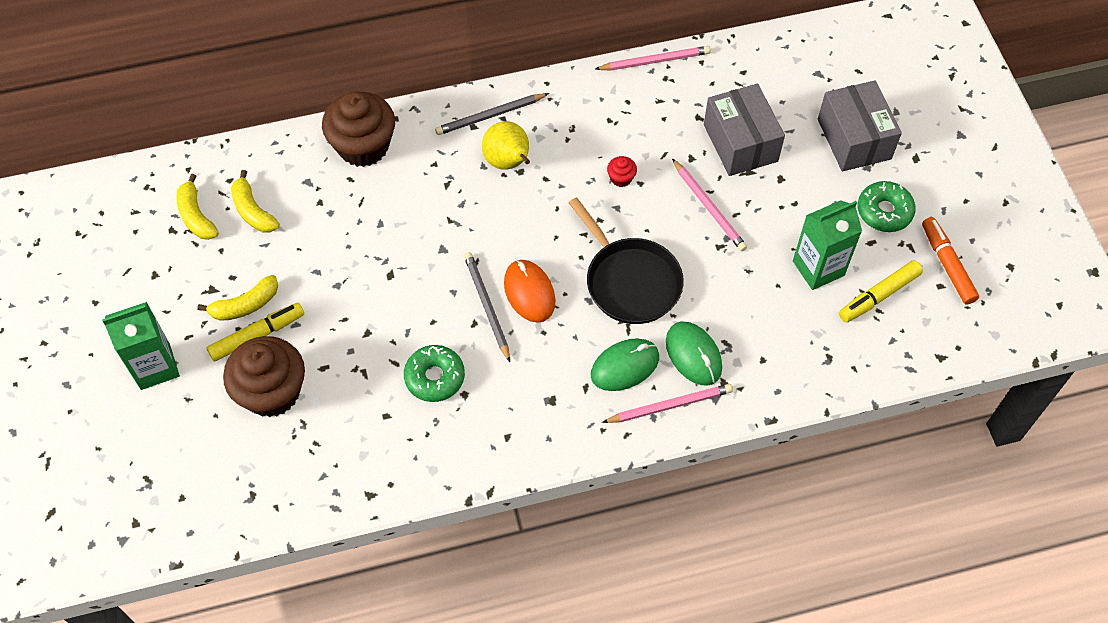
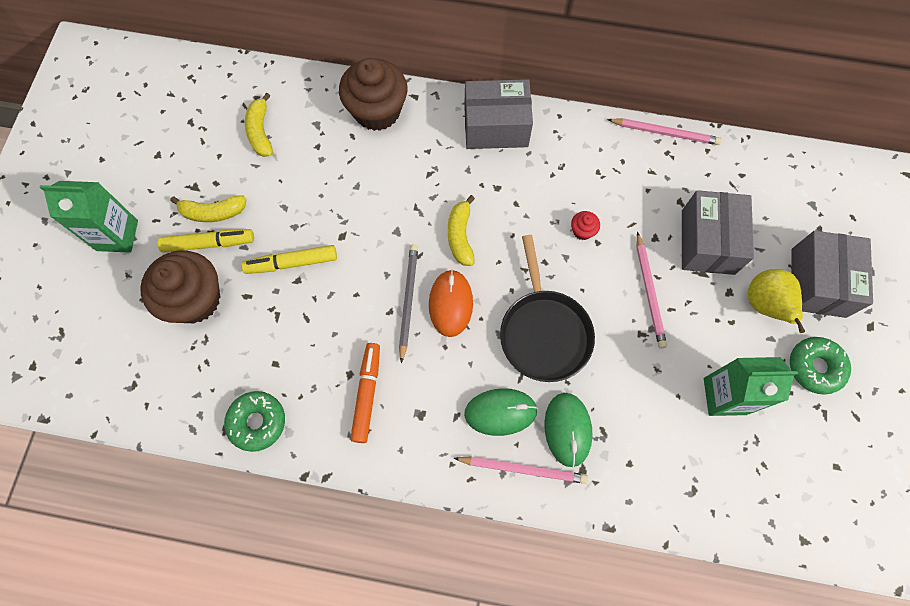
camera: 25 degrees right, 10 degrees up
(196, 216) = (215, 117): yellow banana -> yellow banana (460, 236)
(435, 377) = (332, 347): green donut -> green donut (257, 422)
(490, 116) = (496, 126): grey pencil -> grey box
(508, 162) = (491, 175): yellow pear -> yellow pear (764, 305)
(878, 296) = (770, 450): yellow marker -> yellow marker (291, 263)
(947, 264) = (853, 448): orange marker -> orange marker (367, 394)

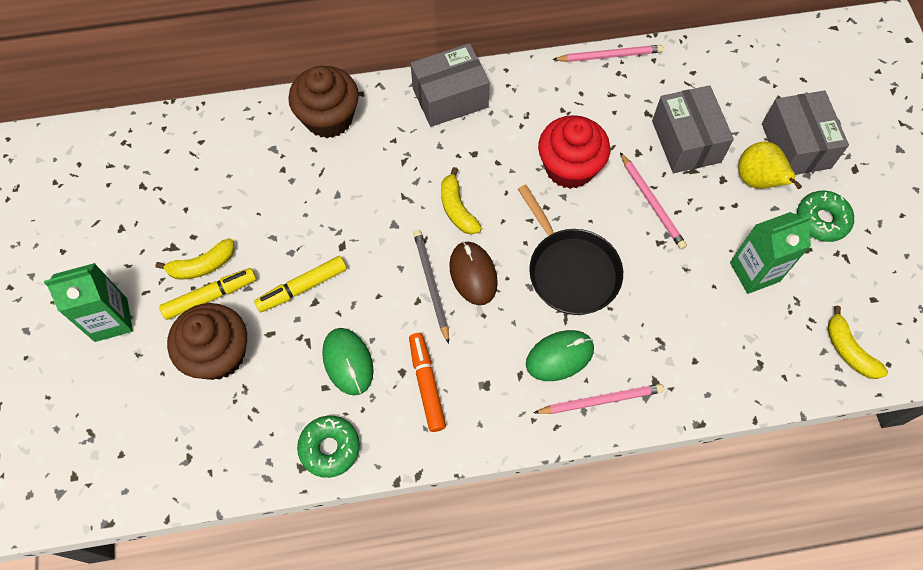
camera: 20 degrees left, 5 degrees down
(261, 132) = (219, 173): yellow banana -> yellow banana (848, 350)
(451, 304) = (473, 274): orange mouse -> brown mouse
(567, 429) = (627, 350): green mouse -> green mouse (348, 362)
(582, 231) = (569, 167): red cupcake -> red cupcake, size x2.44

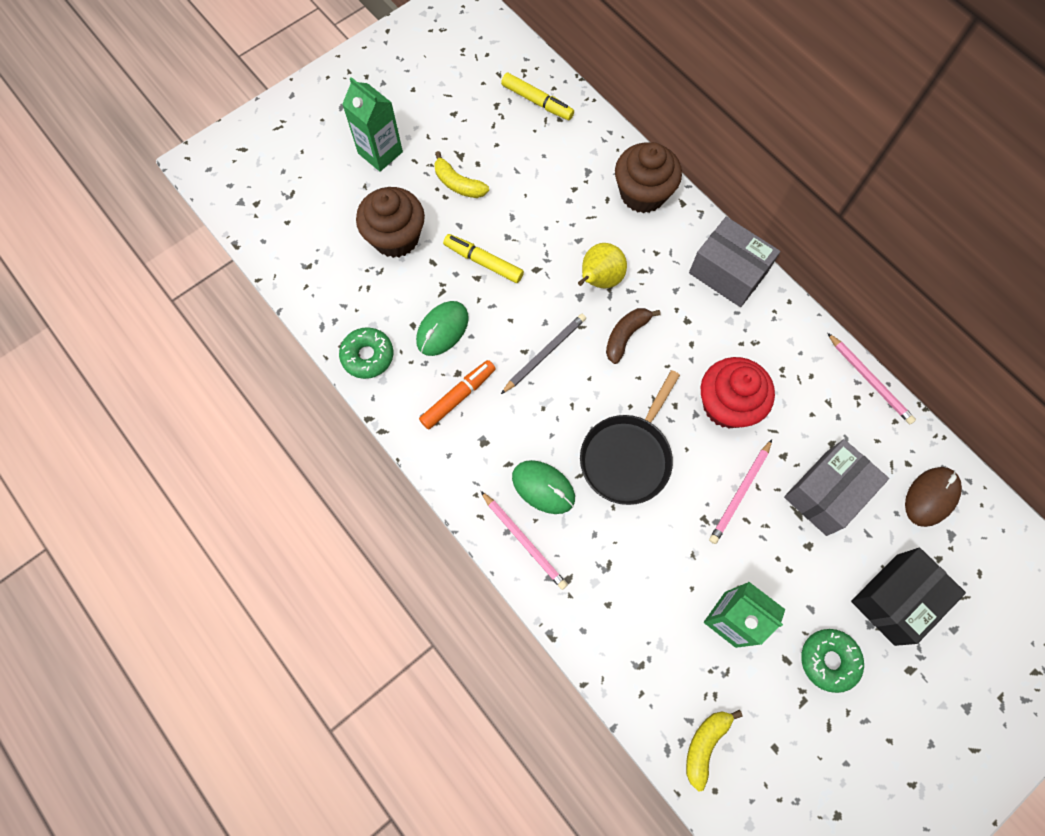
camera: 60 degrees right, 5 degrees up
(210, 296) = (437, 204): yellow marker -> yellow marker (537, 102)
(457, 209) = (626, 336): yellow banana -> brown banana
(473, 274) = (574, 380): brown mouse -> brown mouse (931, 497)
(757, 180) = (830, 579): yellow pear -> yellow pear (599, 279)
(796, 145) = (895, 599): grey box -> black box

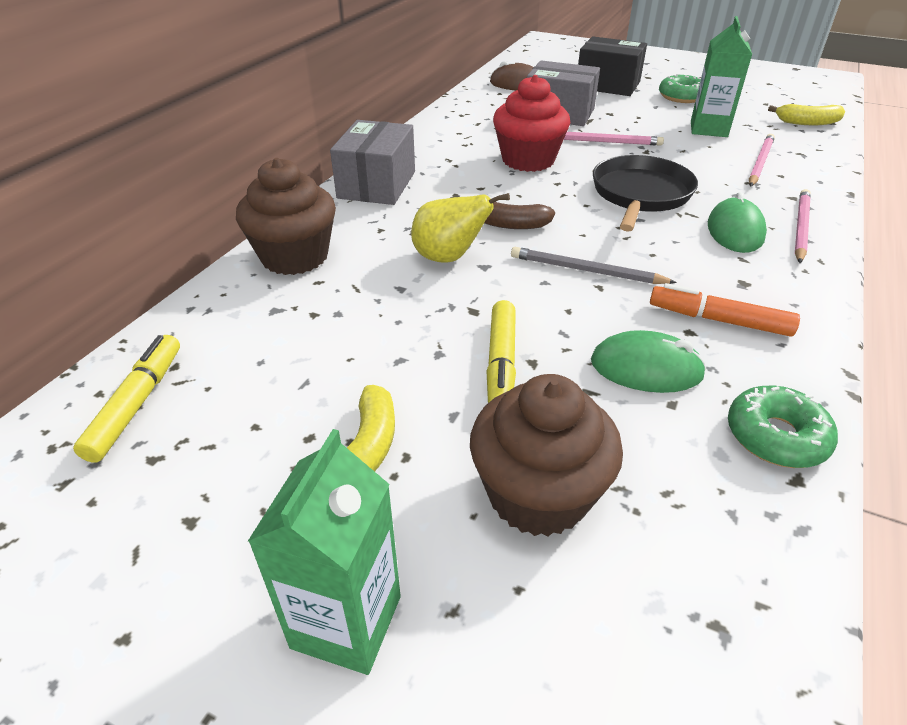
camera: 115 degrees left, 30 degrees down
(627, 457) = (640, 194): black pan -> black pan turned 75 degrees counterclockwise
(870, 380) = (440, 112): pink pencil -> pink pencil (760, 163)

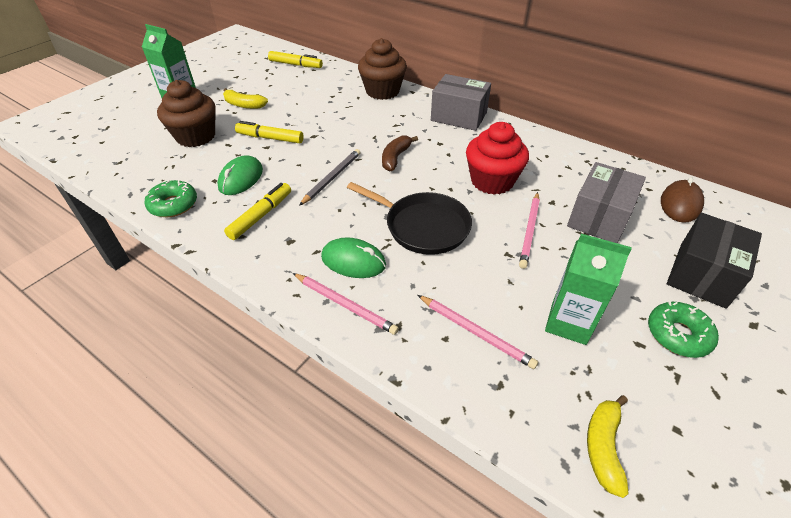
camera: 100 degrees right, 5 degrees up
(449, 258) = (364, 133): yellow pear -> none
(718, 320) = (261, 216): orange marker -> yellow marker

